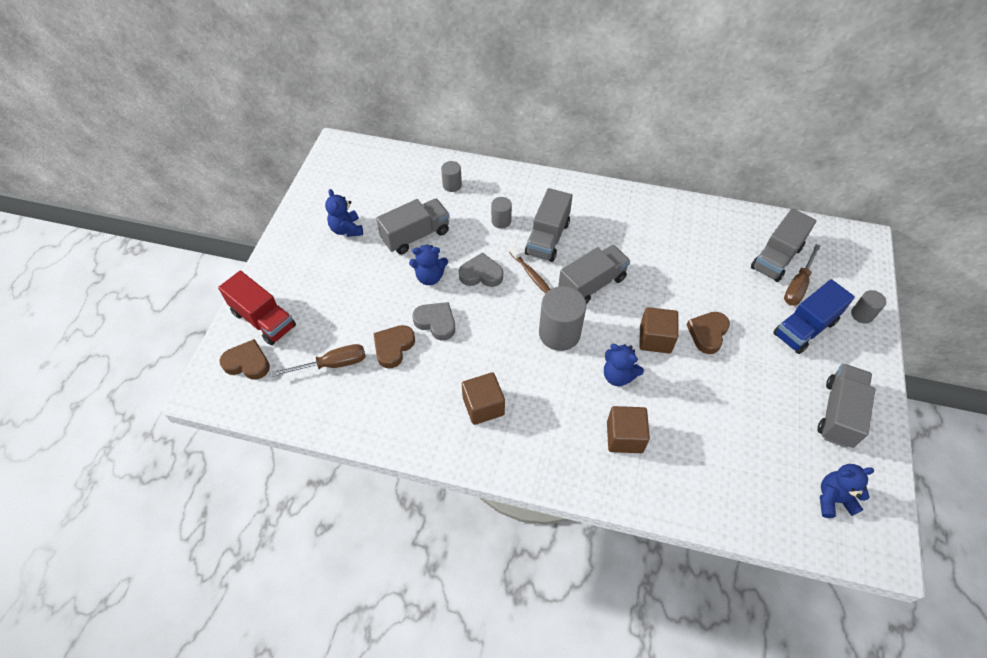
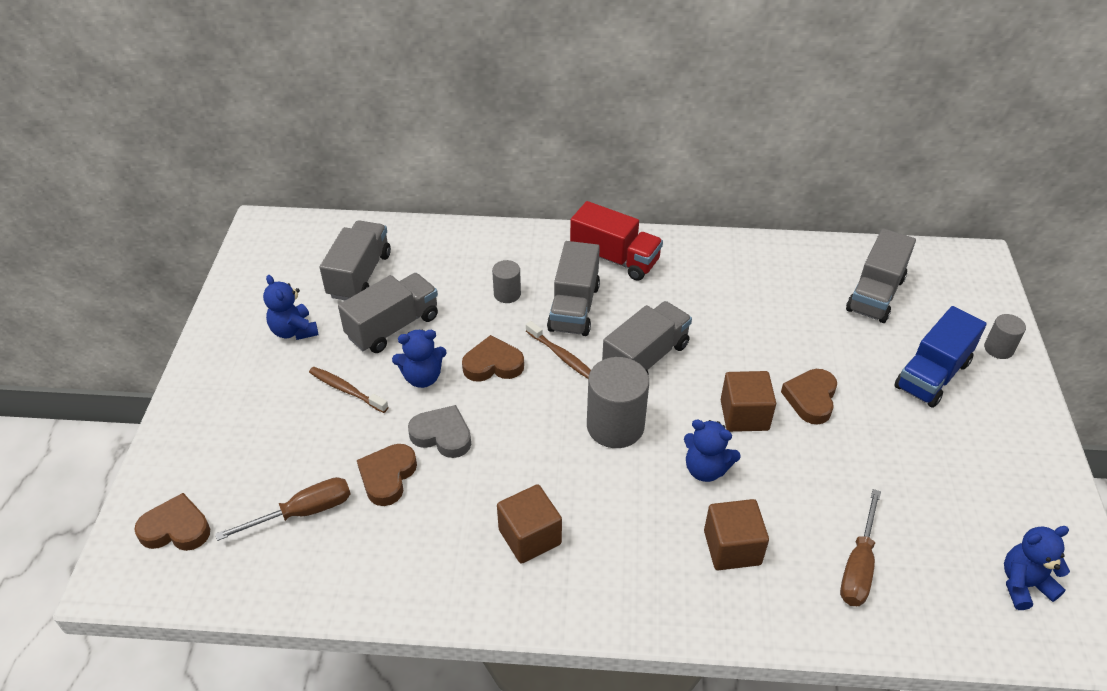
camera: 10 degrees left, 10 degrees down
(263, 319) = (191, 466): red truck -> red truck (614, 258)
(375, 279) = (346, 390): none -> brown toothbrush
(452, 185) = (431, 257): grey cylinder -> none
(481, 274) = (493, 364): grey heart -> brown heart
(798, 285) = (910, 324): brown screwdriver -> brown screwdriver (858, 565)
(838, 413) = (1002, 474): grey truck -> grey truck (360, 275)

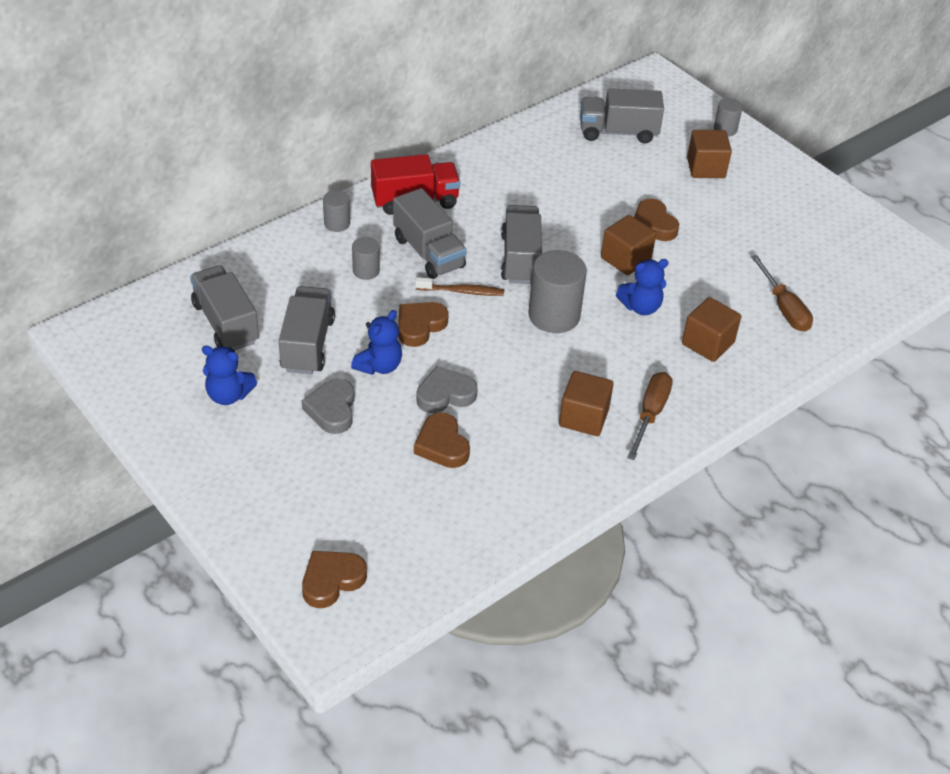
camera: 45 degrees left, 0 degrees up
(303, 512) = (412, 506): brown screwdriver -> brown screwdriver (650, 414)
(346, 390) = (332, 410): brown toothbrush -> grey heart
(531, 244) = (337, 223): none -> grey cylinder
(875, 294) = (618, 132): grey truck -> grey truck turned 105 degrees clockwise
(932, 375) = (706, 168): blue truck -> brown cube
(1024, 584) = (872, 263): blue teddy bear -> none

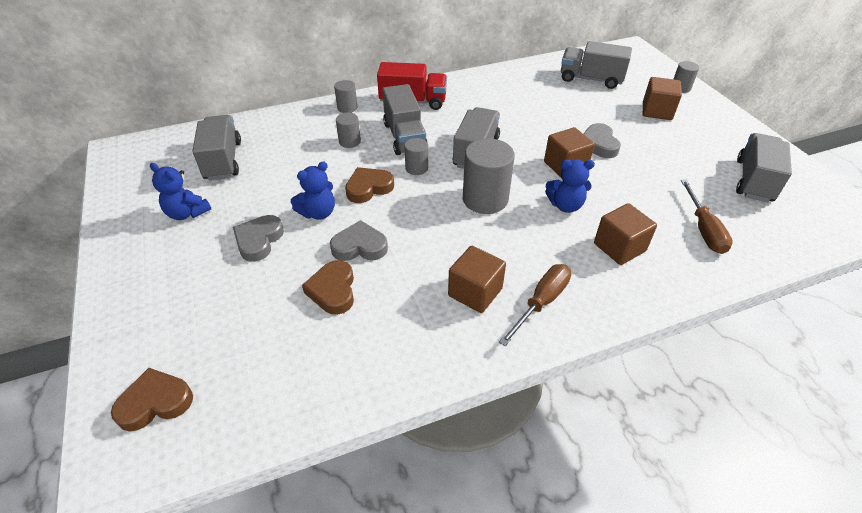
camera: 20 degrees right, 0 degrees up
(307, 345) = (272, 186): grey truck -> grey truck (754, 181)
(462, 291) = (416, 168): brown toothbrush -> grey cylinder
(653, 224) = (598, 144): brown heart -> grey heart

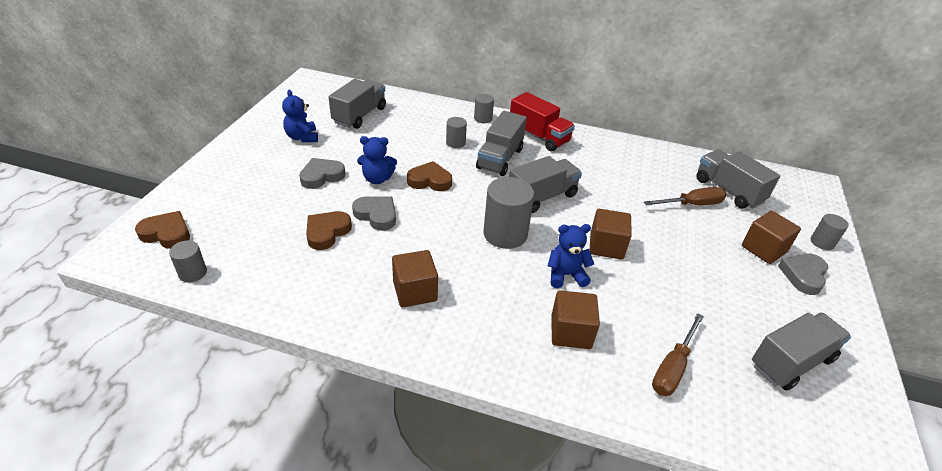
camera: 35 degrees right, 5 degrees down
(416, 168) = (481, 185): grey cylinder -> grey cylinder (193, 273)
(541, 302) = (453, 329): brown screwdriver -> brown screwdriver (691, 204)
(565, 205) = (566, 275): blue teddy bear -> blue teddy bear turned 135 degrees clockwise
(598, 144) = (662, 246): grey heart -> grey heart (803, 275)

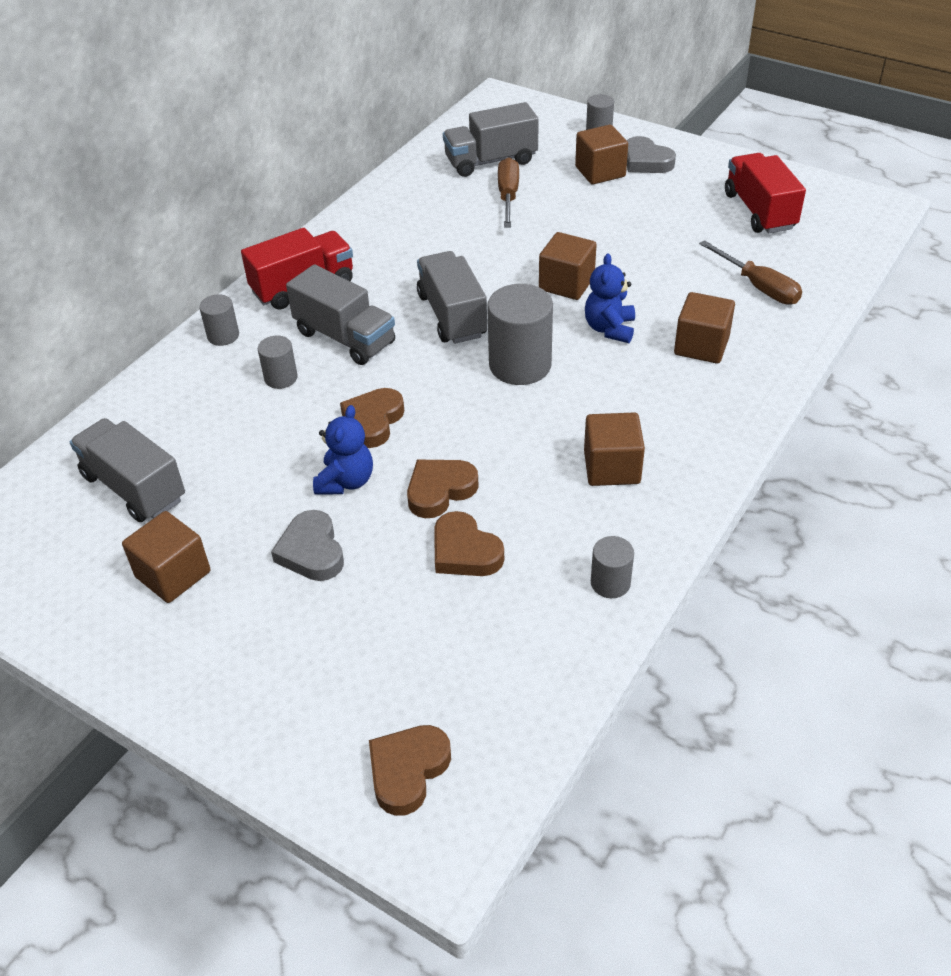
camera: 70 degrees left, 5 degrees up
(193, 273) = (521, 723): grey cylinder -> grey cylinder (610, 583)
(302, 137) = (173, 574): blue teddy bear -> brown cube
(376, 215) = (440, 490): grey heart -> brown heart
(791, 362) = (759, 211): grey truck -> red truck

